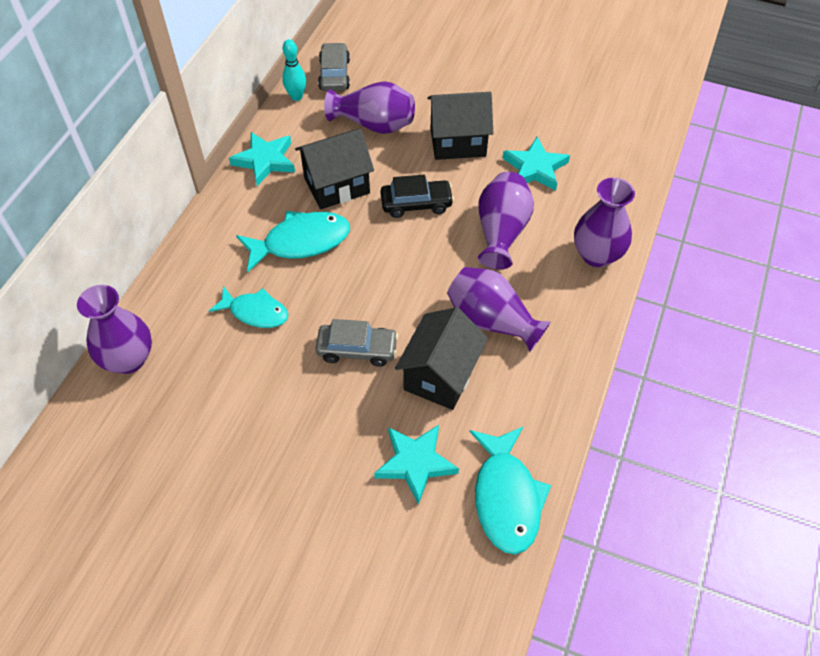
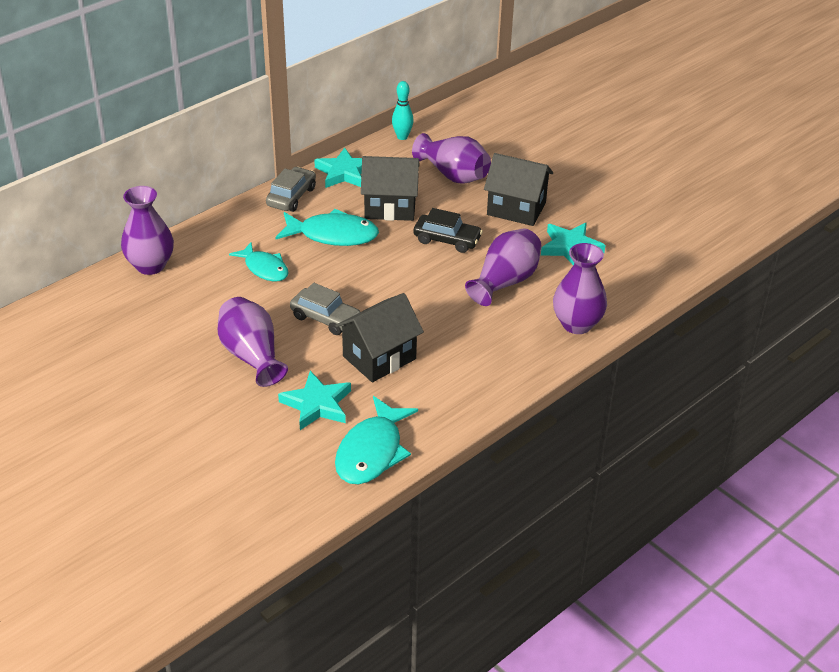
camera: 25 degrees right, 15 degrees down
(334, 74) = (446, 130): grey car -> grey car (291, 197)
(492, 321) = (449, 337): purple vase -> purple vase (252, 356)

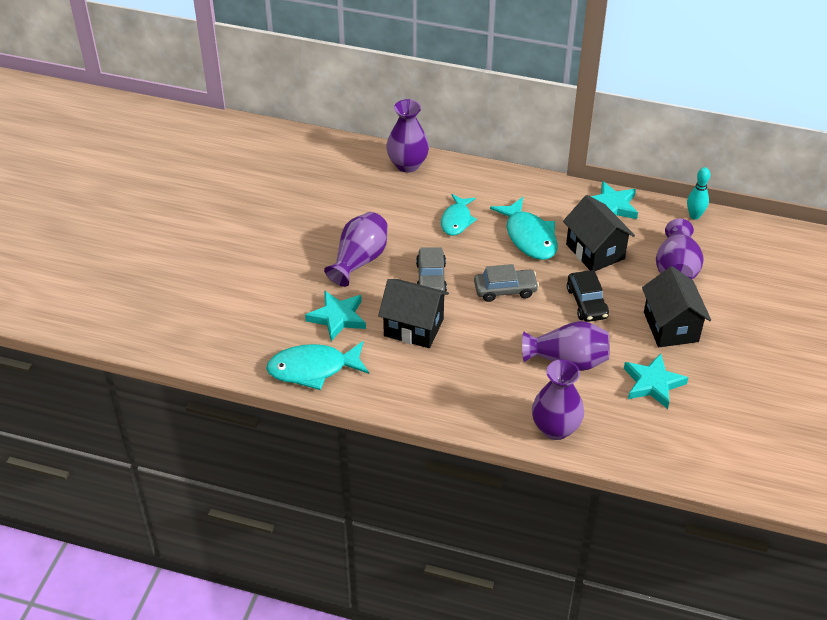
camera: 60 degrees right, 5 degrees up
(291, 197) = (552, 193): grey car -> grey car (505, 290)

